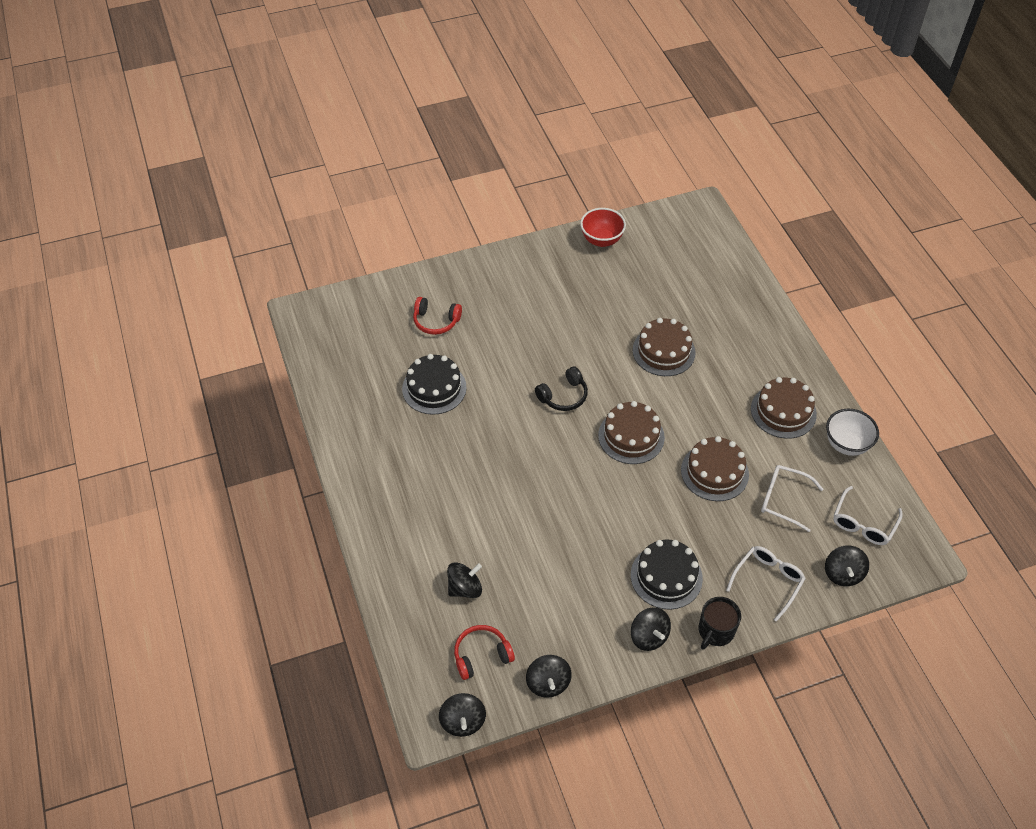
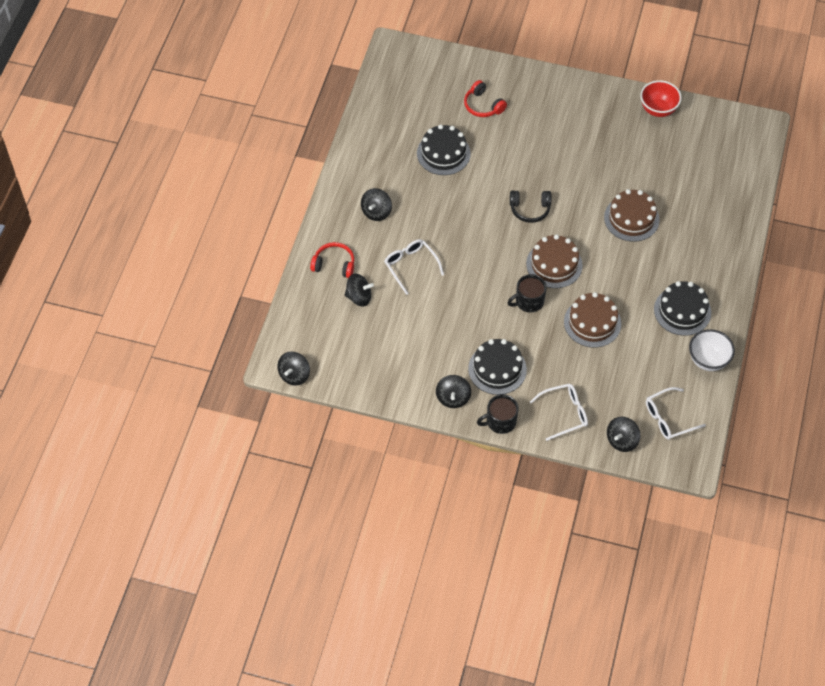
camera: 35 degrees right, 5 degrees up
(481, 655) = (336, 344): red headphones -> red headphones (334, 264)
(548, 683) = (364, 385): black spinning top -> black spinning top (376, 212)
(638, 488) = (528, 301): none -> black mug
(783, 411) = (682, 311): brown cake -> black cake
(783, 500) = (625, 369): white glasses -> white glasses (411, 266)

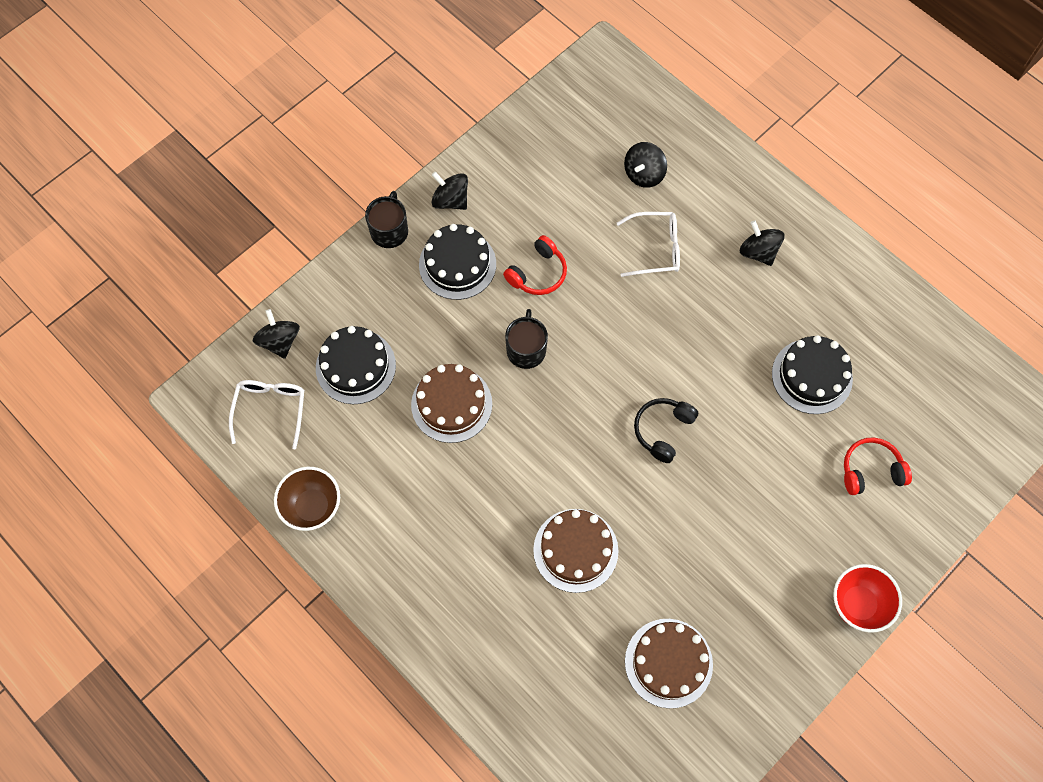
camera: 120 degrees right, 10 degrees up
(294, 375) = (579, 66): black spinning top -> none
(334, 264) = (705, 171): red headphones -> red headphones (538, 273)
(554, 264) = (562, 410): brown cake -> brown cake (668, 663)
(564, 413) = (354, 301): white glasses -> none
(658, 109) = (742, 712): red bowl -> red bowl (858, 604)
(682, 311) = (399, 522): black cake -> black cake (355, 366)
(708, 360) = (312, 507): white bowl -> brown bowl

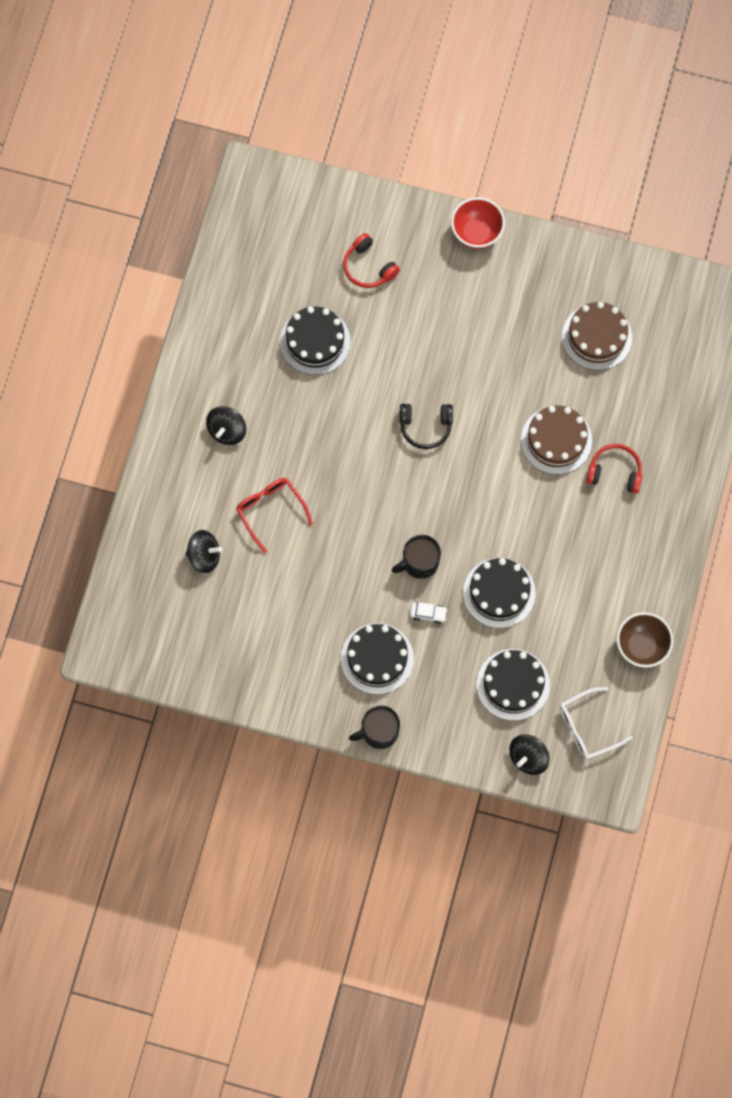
camera: 120 degrees left, 5 degrees up
(450, 200) = (321, 699): black spinning top -> none
(451, 404) = (499, 593): brown cake -> black cake
(471, 330) = (428, 614): none -> white car
(538, 273) = (347, 590): red headphones -> red headphones (615, 472)
(655, 248) = (270, 511): white glasses -> red glasses

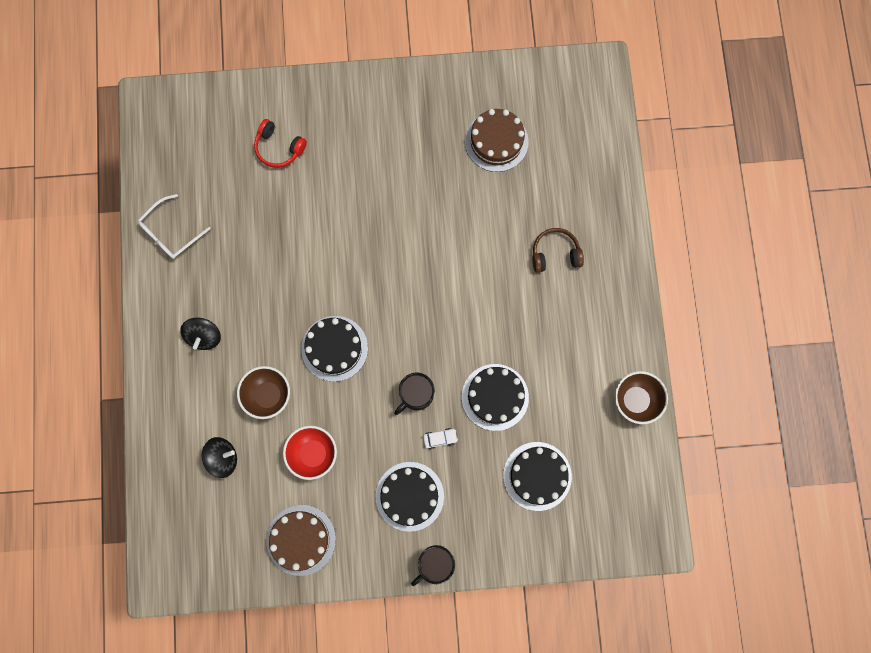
camera: 20 degrees left, 5 degrees up
(270, 511) = (268, 395): red glasses -> brown bowl
(315, 341) = (255, 229): black cake -> black cake (334, 348)
(425, 427) = (378, 271): black headphones -> none
(476, 233) = (361, 87): red bowl -> red bowl (313, 453)
(528, 757) = (574, 538): black spinning top -> none
(556, 440) = (495, 243): brown cake -> brown cake (301, 540)
(587, 727) = (616, 491): white glasses -> white glasses (170, 232)
(615, 472) = (555, 253): red headphones -> brown headphones

